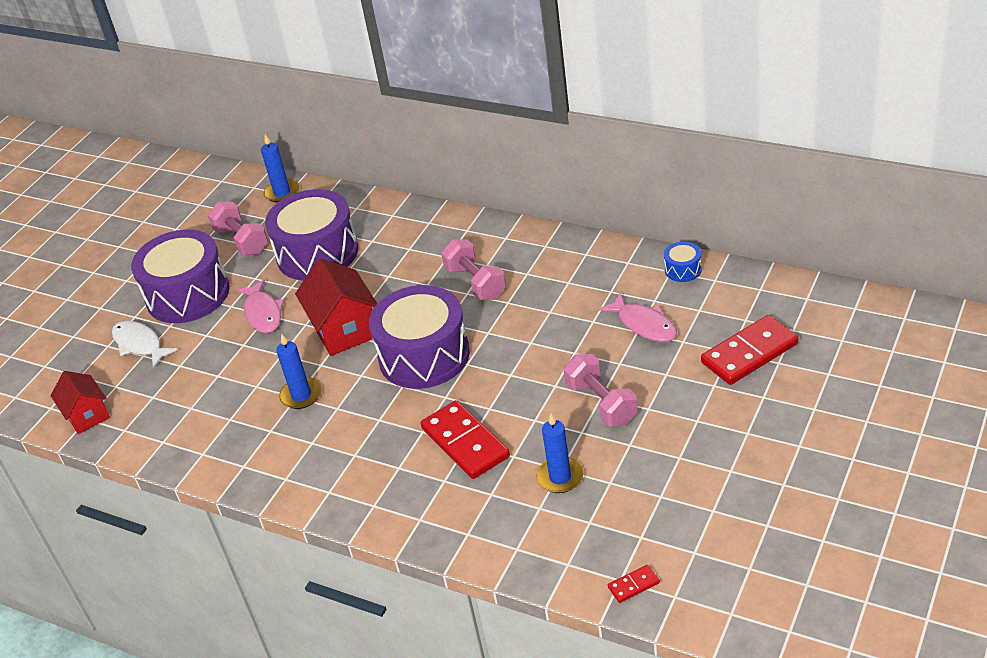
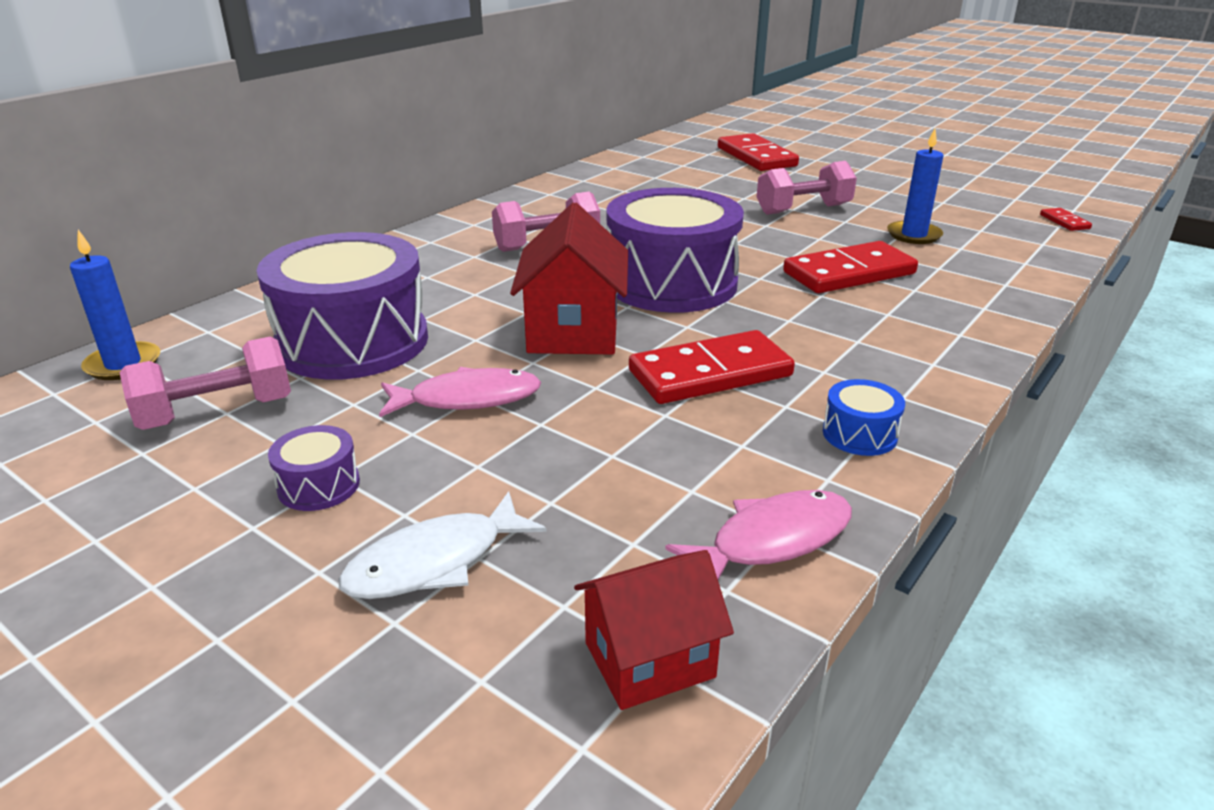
camera: 85 degrees left, 10 degrees down
(188, 294) = (319, 485): purple drum -> purple drum, size x0.41
(301, 395) = (710, 374): blue candle -> red domino
(344, 329) = (573, 331): red house -> red house turned 75 degrees counterclockwise
(644, 324) = (690, 184): pink fish -> pink fish (772, 540)
(683, 269) = (616, 163): blue drum -> blue drum (859, 434)

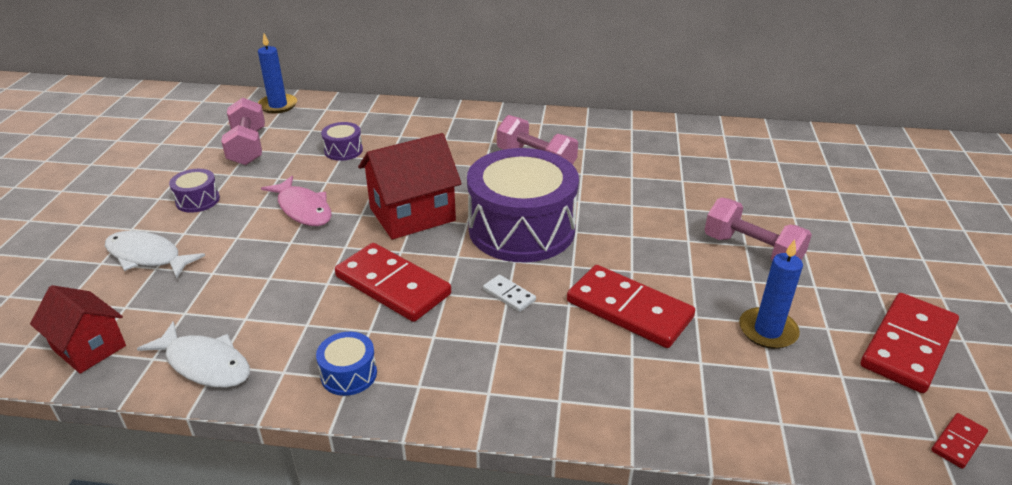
camera: 60 degrees right, 5 degrees up
(217, 413) = (248, 147): pink dumbbell -> pink dumbbell turned 45 degrees clockwise
(353, 342) = (343, 150): purple drum -> purple drum, size x0.41
(756, 157) = (858, 191): red domino -> red domino (908, 345)
(772, 540) = (204, 364): pink fish -> white fish
(783, 317) = (509, 295): none -> white domino

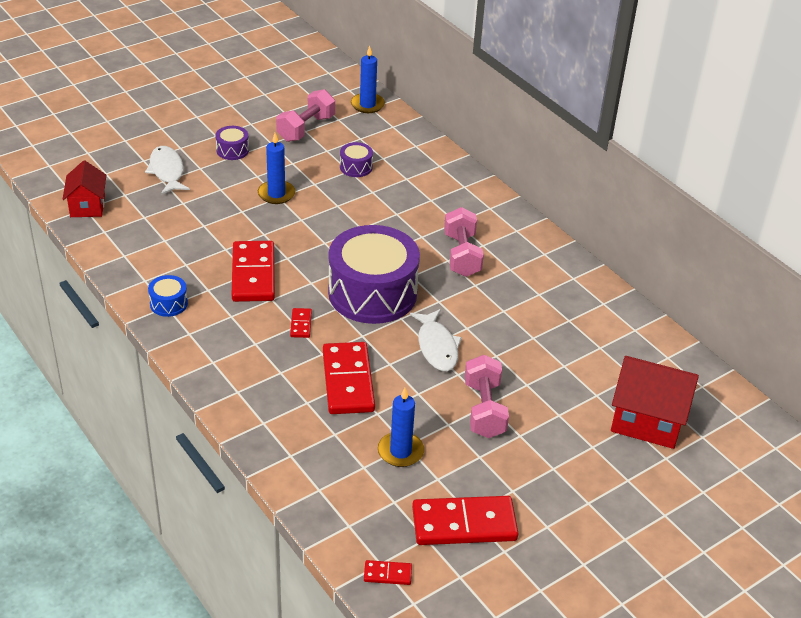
camera: 45 degrees right, 5 degrees up
(204, 364) = (120, 251): white fish -> white fish (437, 347)
(303, 209) = (276, 194): pink fish -> blue candle
(412, 214) = (327, 239): red house -> red house (647, 420)
(509, 295) = (301, 324): white domino -> red domino

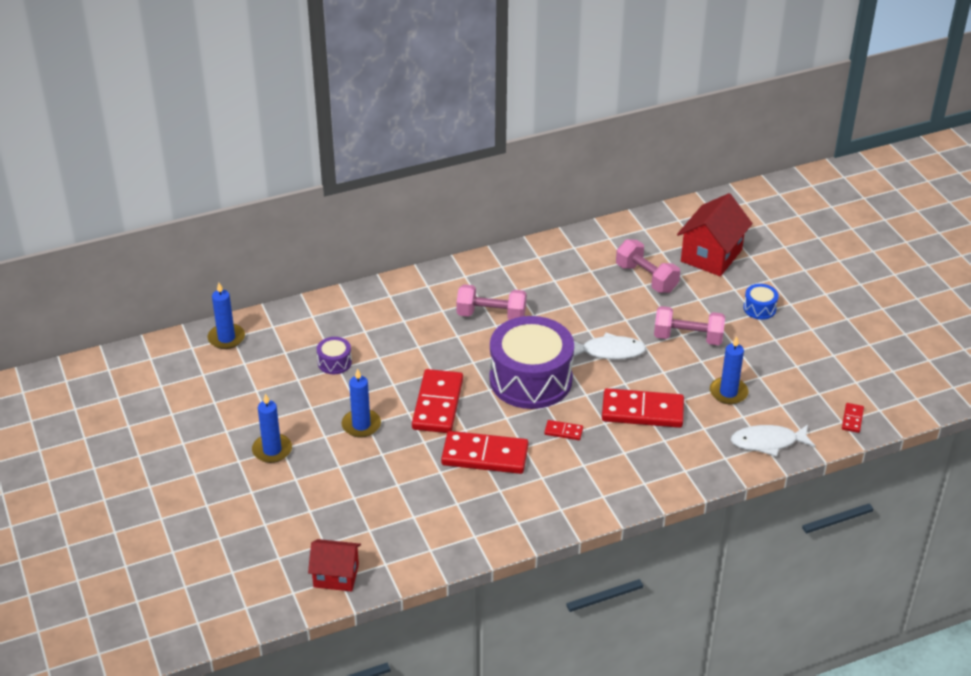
camera: 75 degrees left, 0 degrees up
(167, 171) = (293, 506): white fish -> white fish (768, 442)
(169, 304) = (514, 520): blue drum -> blue drum (759, 308)
(232, 150) = (272, 450): purple drum -> blue candle
(306, 128) = (252, 389): pink dumbbell -> pink dumbbell (646, 278)
(464, 524) = (806, 370): red domino -> red domino (438, 404)

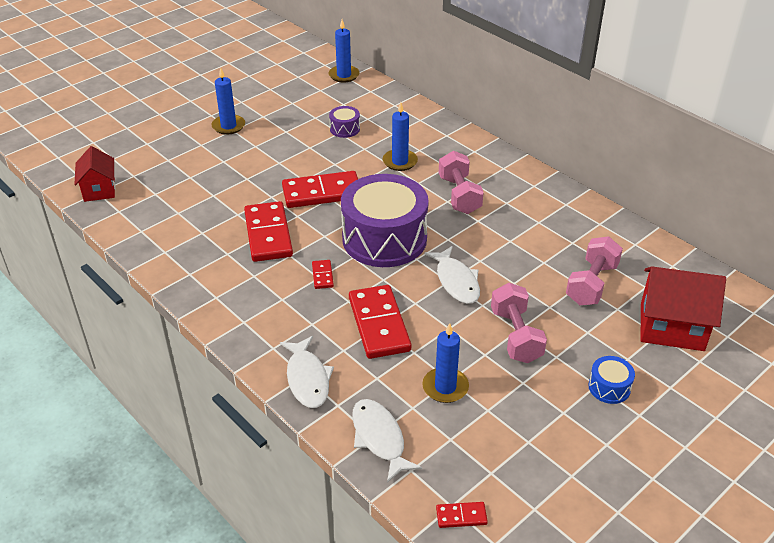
camera: 70 degrees right, 0 degrees up
(361, 425) = (276, 160): blue candle -> blue candle (400, 162)
(689, 469) = (307, 379): none -> white fish

